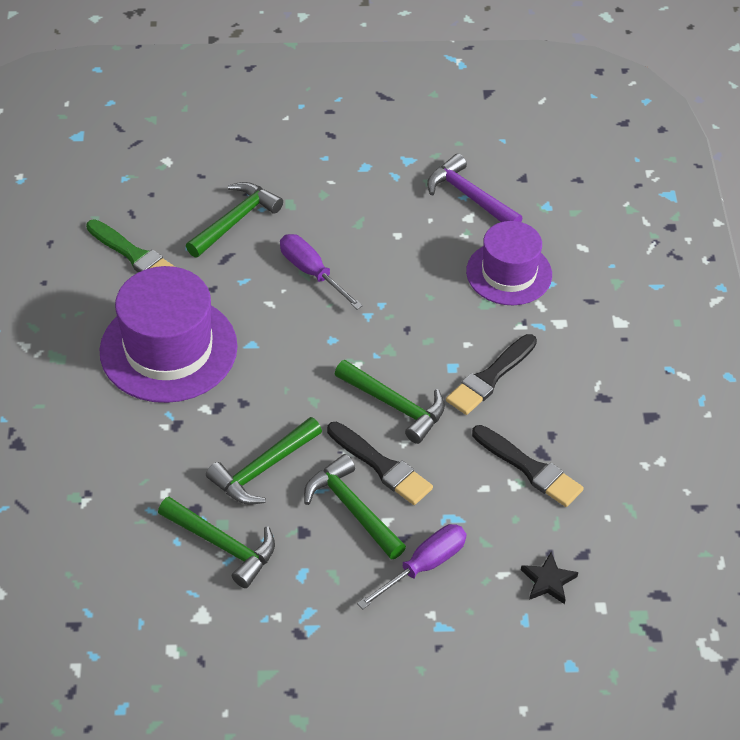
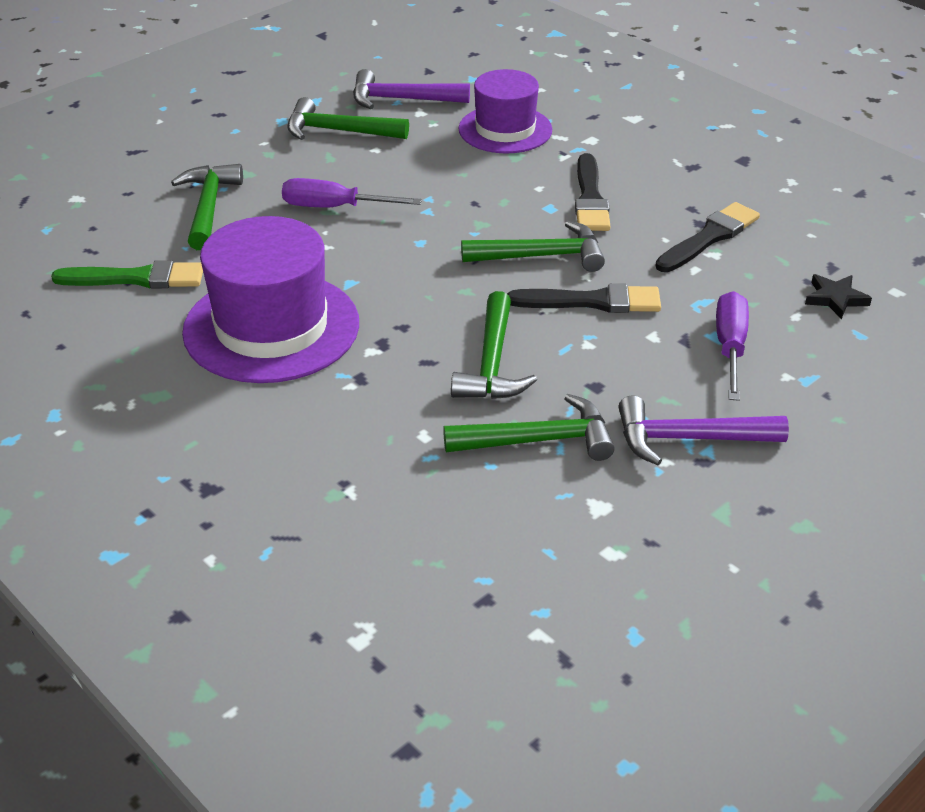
camera: 40 degrees left, 10 degrees down
(310, 611) = (688, 439): none -> purple hammer
(352, 509) = (612, 344): green hammer -> green hammer (338, 131)
(530, 468) = (709, 237): black brush -> black brush turned 45 degrees counterclockwise

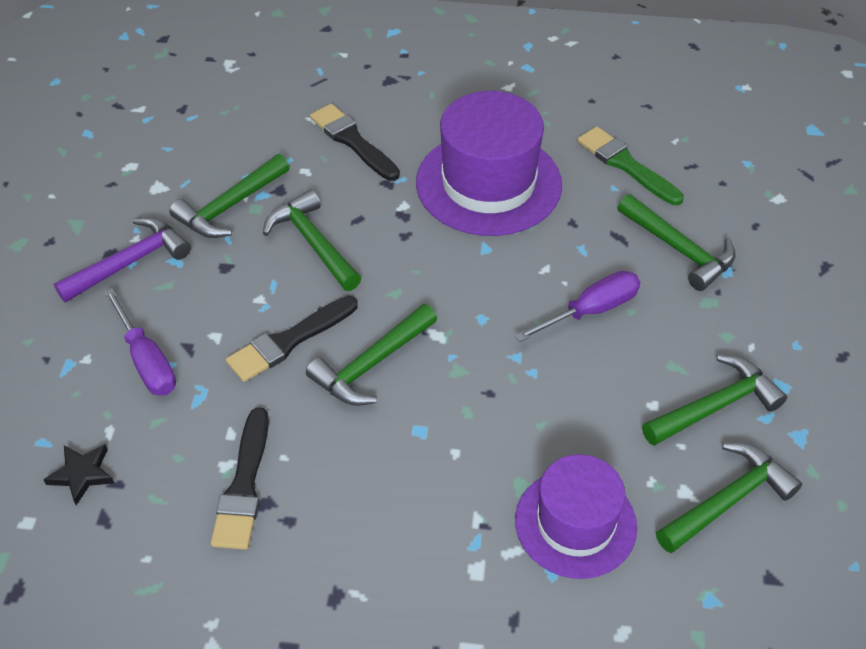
camera: 140 degrees right, 10 degrees up
(137, 278) = (626, 165): green brush -> green brush turned 90 degrees clockwise
(401, 99) = (728, 500): purple hammer -> green hammer
(590, 198) = (395, 468): black brush -> black brush (352, 141)

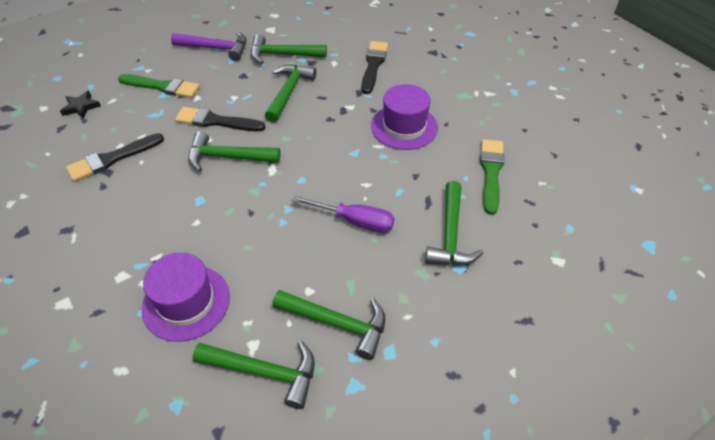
camera: 50 degrees right, 0 degrees up
(147, 361) = (162, 87): purple screwdriver -> green brush
(488, 183) = (404, 127): purple hat -> purple hat, size x0.65

